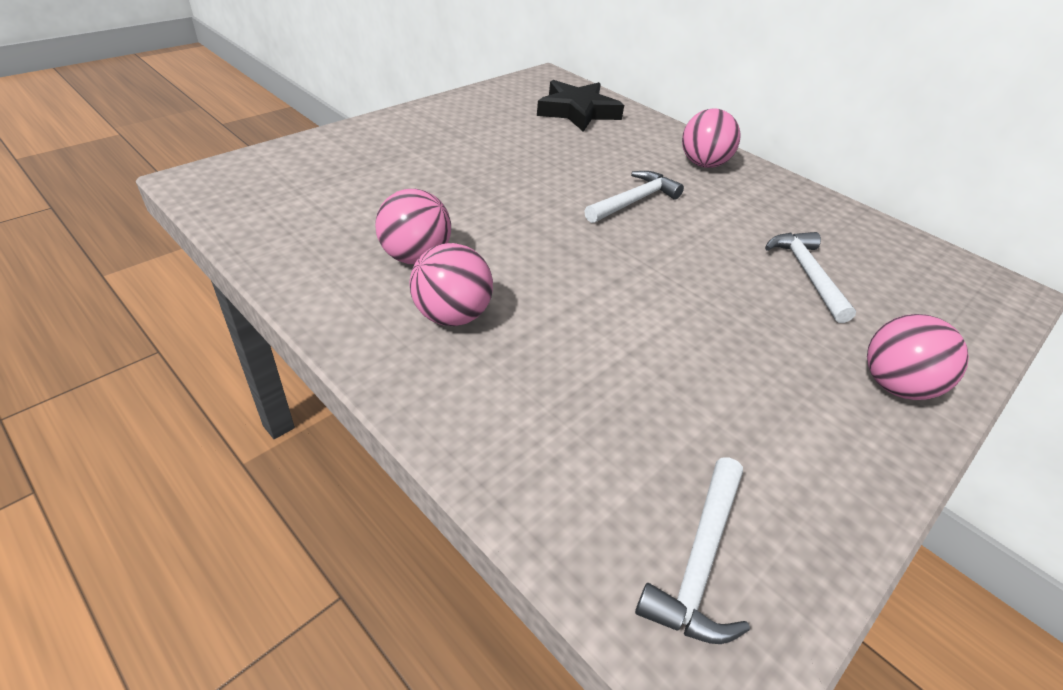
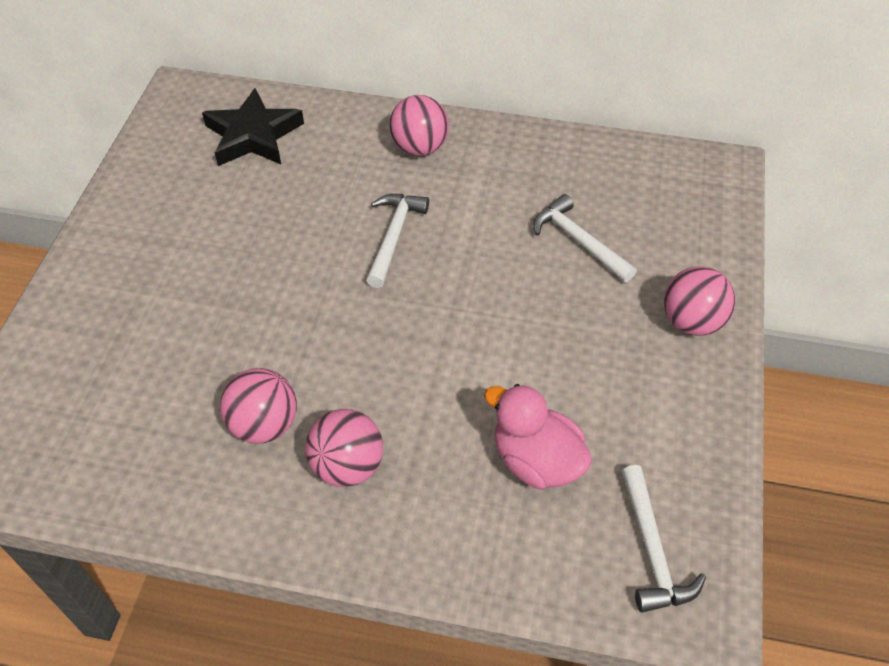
camera: 30 degrees left, 10 degrees up
(630, 406) = (536, 461): none -> pink duck

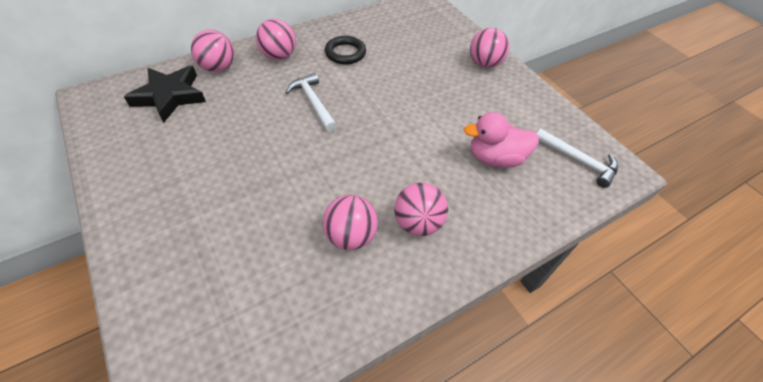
camera: 45 degrees left, 0 degrees up
(336, 126) = (218, 67): none -> pink ball
(507, 190) = (345, 53): none -> black ring
(578, 241) = (403, 58): white hammer -> none

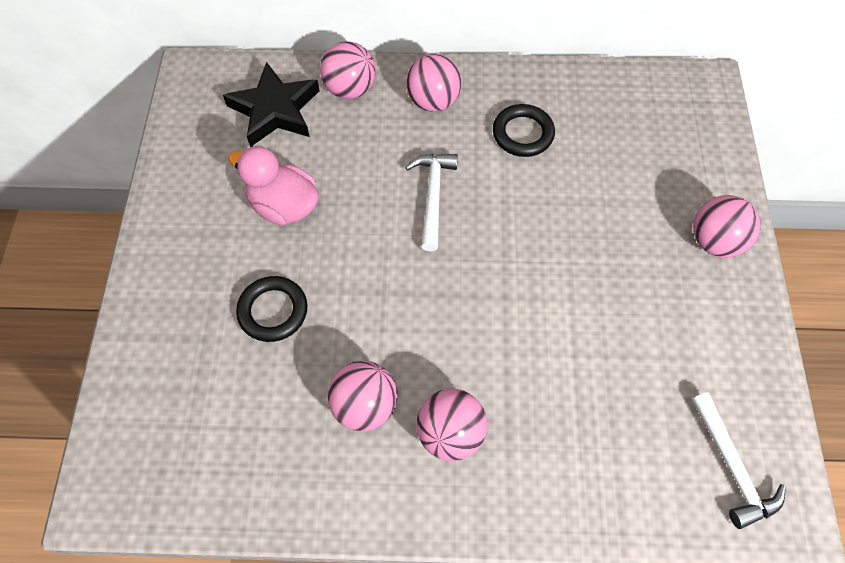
camera: 35 degrees right, 10 degrees up
(244, 211) = (273, 311): none -> black ring
(495, 158) = (614, 399): pink duck -> pink duck (284, 206)

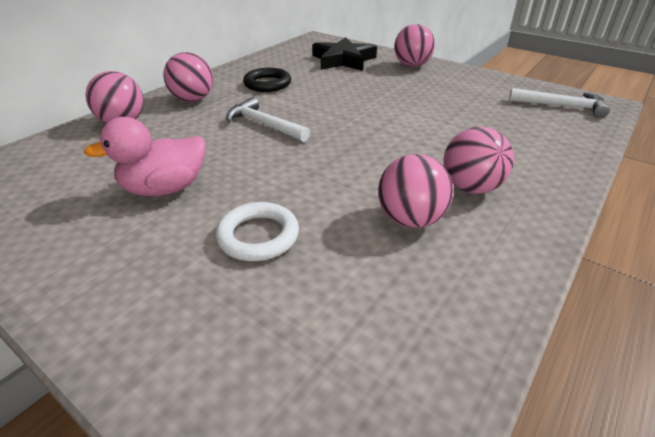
camera: 55 degrees left, 25 degrees down
(273, 311) = (258, 236): black ring -> white ring
(275, 110) = (71, 158): black star -> black star (343, 60)

